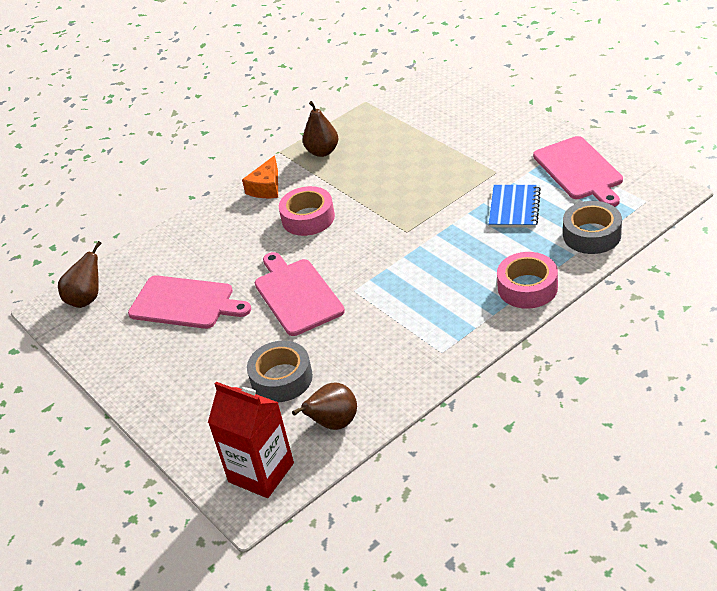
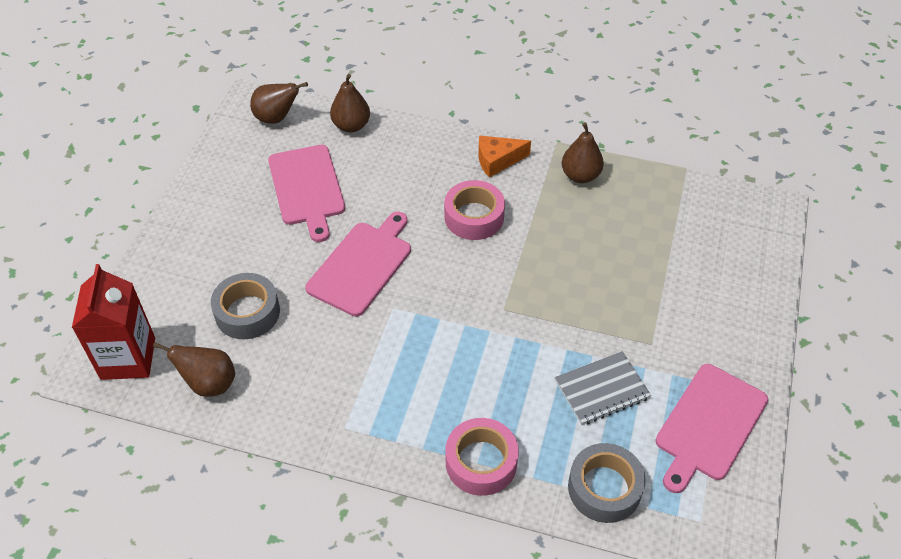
camera: 50 degrees right, 10 degrees up
(145, 256) = (351, 126): none -> brown pear
(514, 208) = (602, 389): blue notebook -> grey notebook

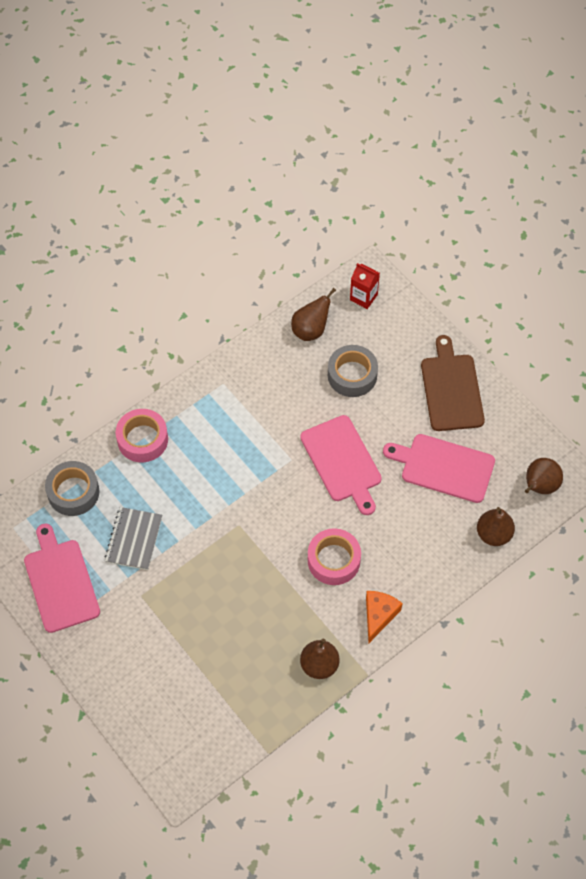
camera: 125 degrees right, 10 degrees up
(128, 358) = (363, 297): red carton -> red carton, size x0.59
(208, 224) = (451, 389): none -> brown cutting board

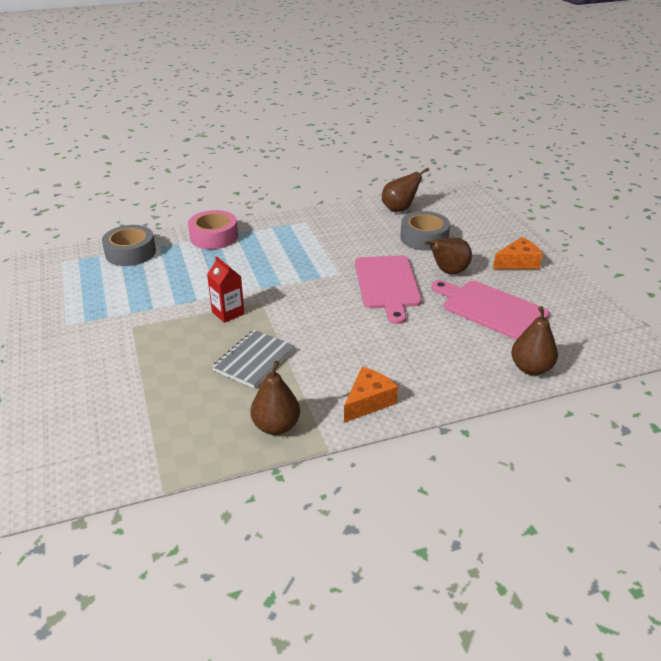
camera: 20 degrees right, 25 degrees down
(60, 582) = (69, 301): pink cutting board -> none
(134, 539) = (157, 290): grey notebook -> grey notebook (254, 360)
(334, 560) = (341, 347): pink tape -> none
(363, 297) = (455, 201): red carton -> red carton (228, 313)
(451, 389) = (518, 263): brown cutting board -> orange cheese
(539, 486) = (595, 344): brown pear -> brown pear (448, 272)

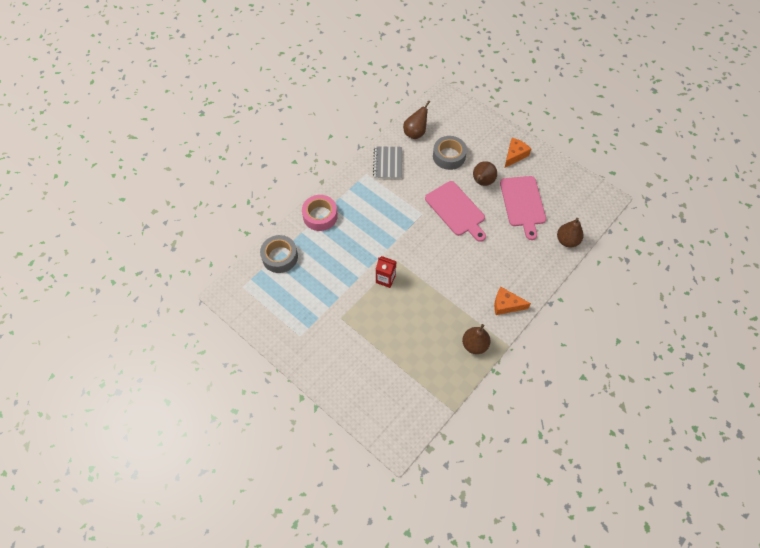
camera: 30 degrees left, 25 degrees up
(254, 360) = (429, 307): grey notebook -> grey notebook (388, 163)
(368, 401) = (506, 305): orange cheese -> orange cheese turned 90 degrees counterclockwise
(491, 309) = (523, 203): pink cutting board -> pink cutting board turned 105 degrees counterclockwise

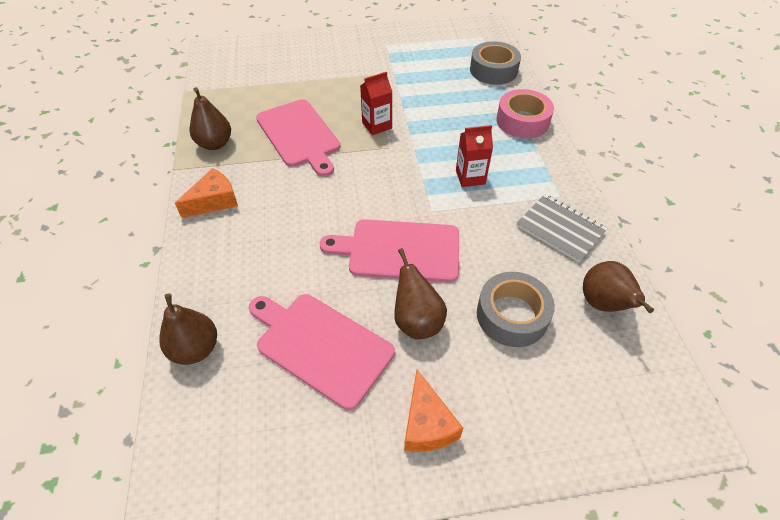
camera: 130 degrees right, 10 degrees down
(386, 213) = (470, 177): none -> red carton
(428, 309) = (299, 135): none -> pink cutting board

